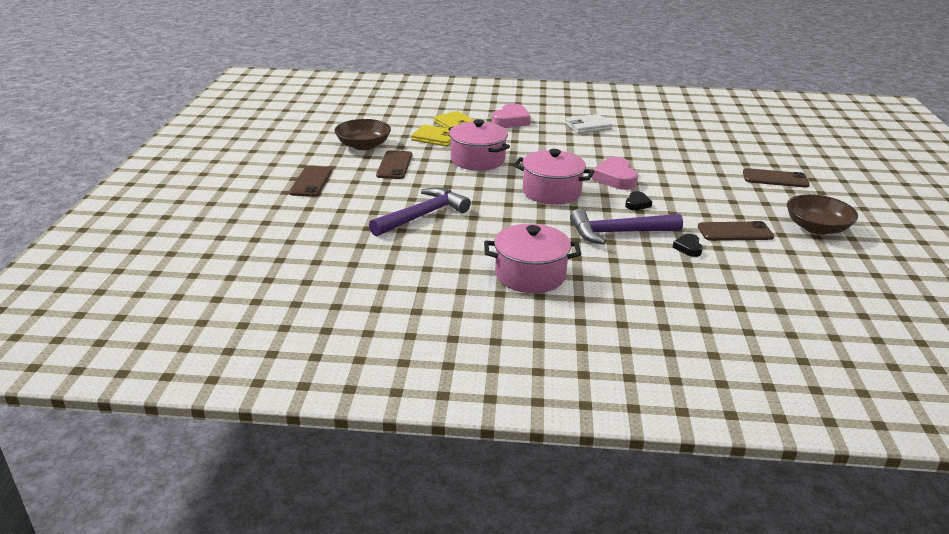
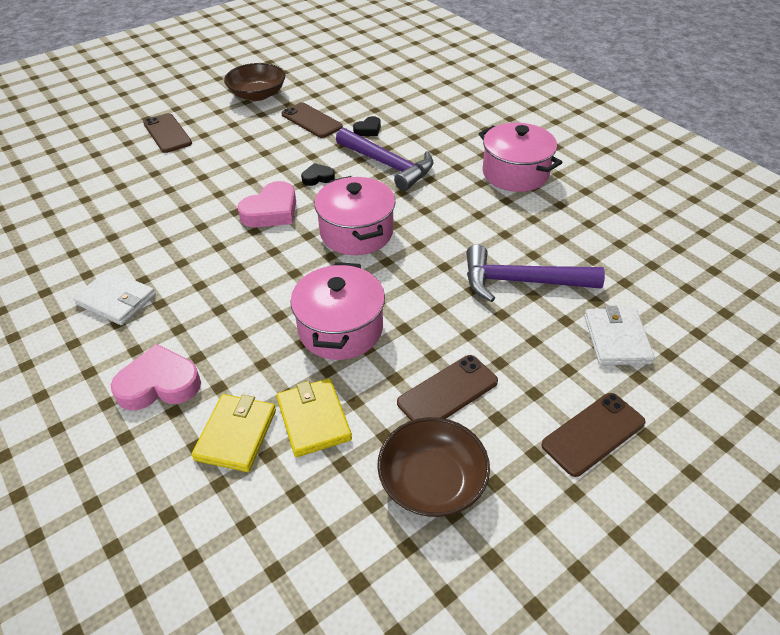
camera: 130 degrees left, 15 degrees up
(336, 217) = (616, 339): none -> white wallet

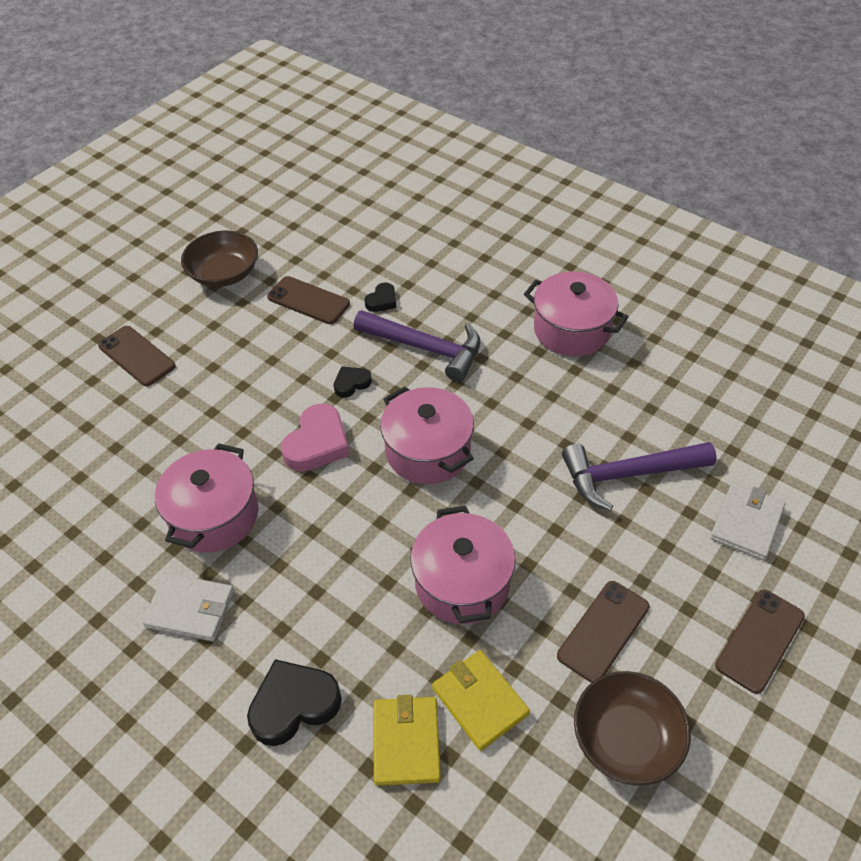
camera: 15 degrees left, 5 degrees up
(159, 384) = (294, 705): pink heart -> black heart
(168, 242) = (214, 516): none -> pink pot
(616, 339) = (746, 523): white wallet -> white wallet turned 45 degrees clockwise

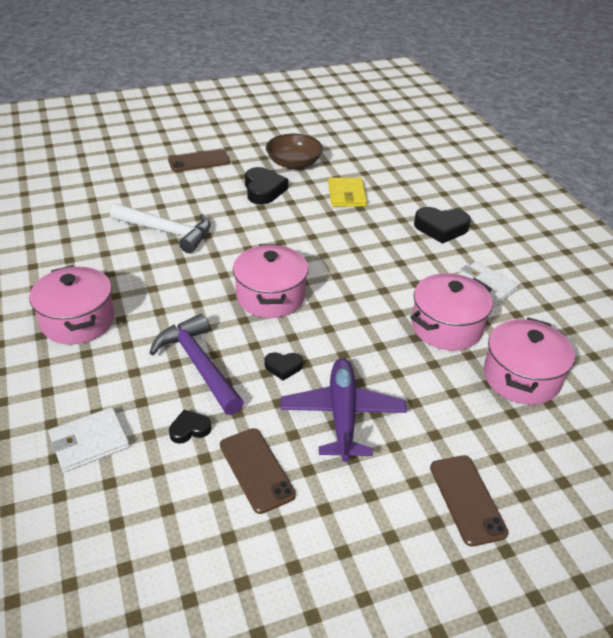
camera: 150 degrees left, 10 degrees down
(224, 273) = (321, 565): brown bowl -> none
(270, 369) = (342, 414): none -> purple plane
(317, 443) = (343, 337): pink heart -> none
(406, 742) = (393, 197): yellow wallet -> none
(462, 583) = (314, 232): pink pot -> pink pot (521, 377)
(603, 631) = (263, 190): brown phone -> black heart
(629, 475) = (167, 232): purple hammer -> white hammer
(746, 523) = (140, 191): white wallet -> white wallet (89, 442)

